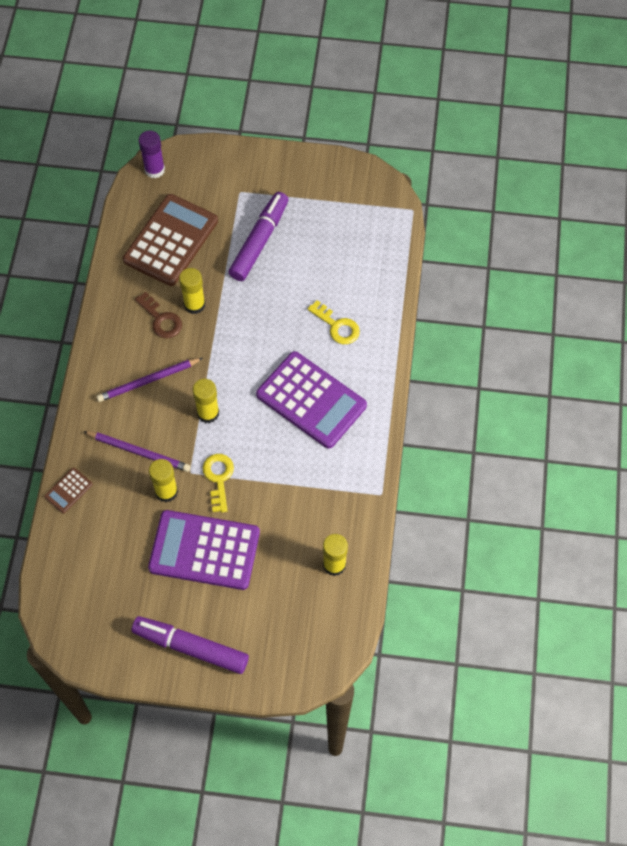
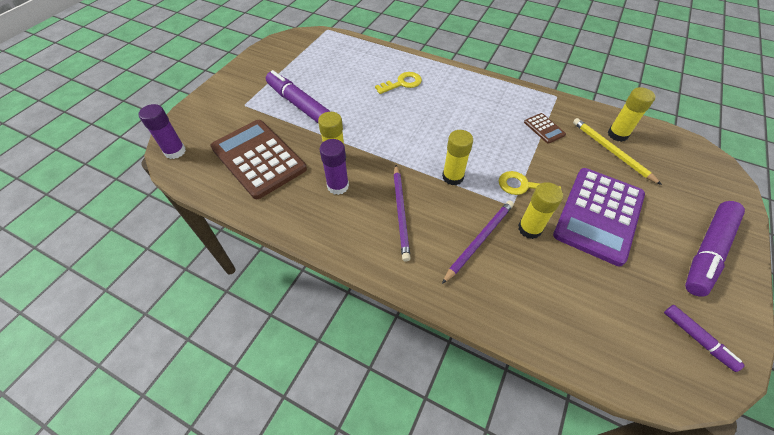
camera: 70 degrees left, 10 degrees down
(68, 490) = (511, 320): brown calculator -> brown calculator (544, 128)
(94, 631) = (697, 339): none -> purple marker
(161, 319) = (338, 186): brown key -> purple glue stick
(302, 559) = (611, 151): none -> yellow pencil
(311, 400) = (463, 112): purple calculator -> none

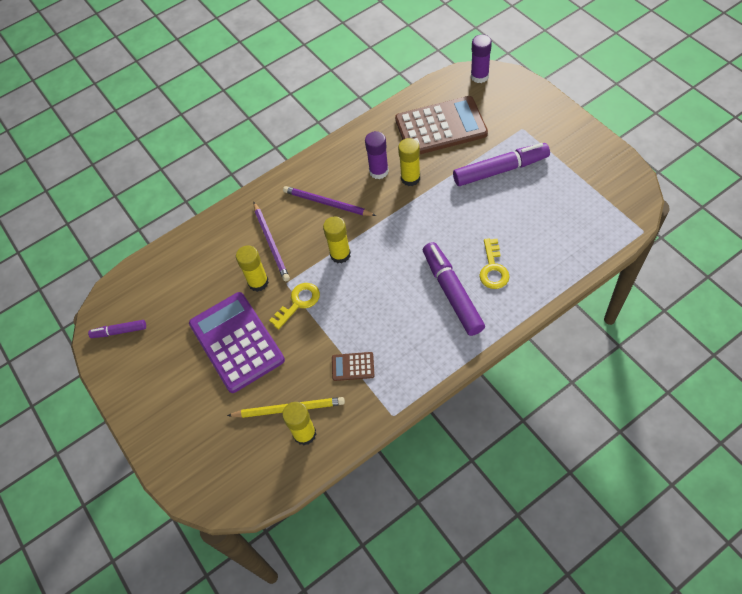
camera: 125 degrees right, 5 degrees up
(707, 252) = (156, 398): purple marker -> purple marker (452, 292)

